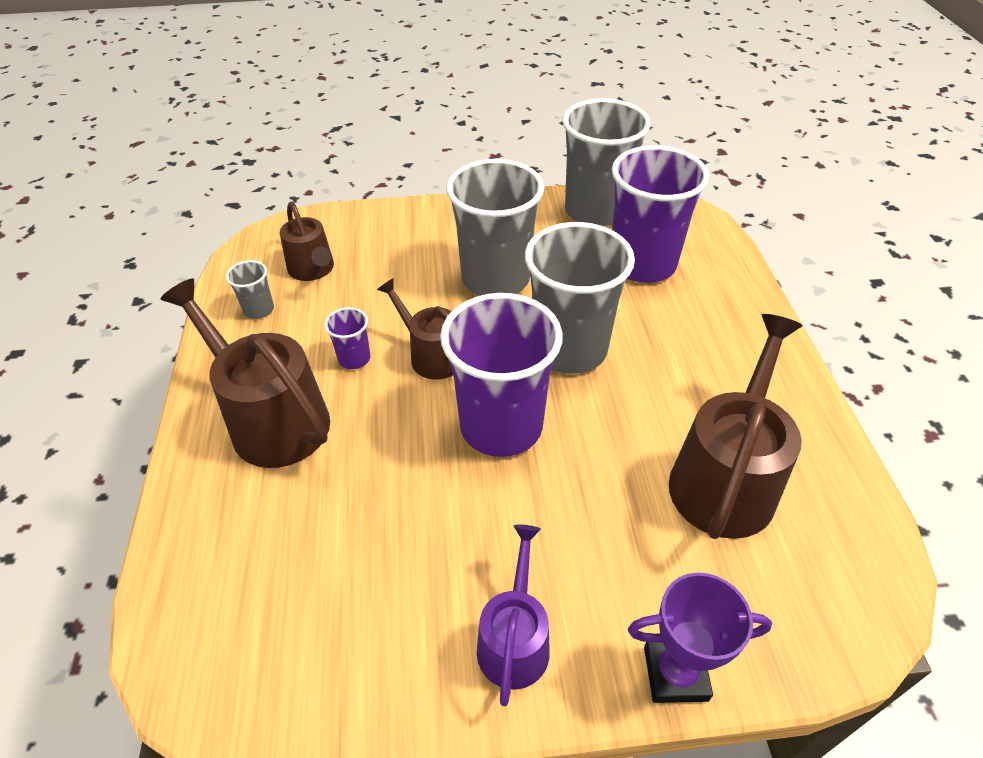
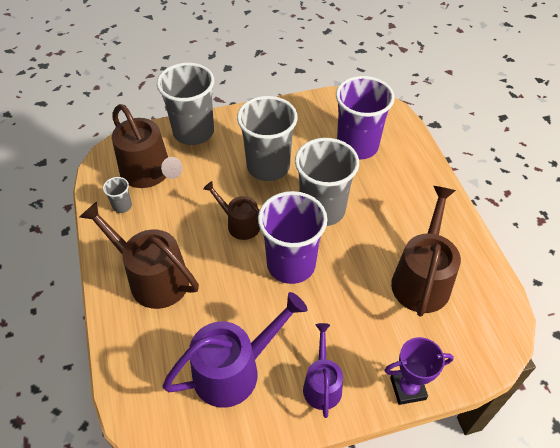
camera: 10 degrees left, 5 degrees up
(313, 269) = (149, 173): brown watering can -> brown watering can, size x1.69
(354, 358) = (192, 232): purple cup -> none
(363, 589) = (234, 370): none -> purple watering can
(595, 211) = (322, 110): grey cup -> grey cup (193, 132)

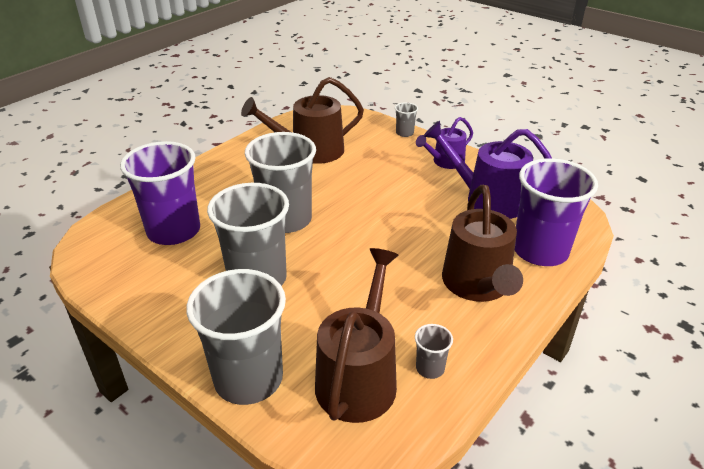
camera: 125 degrees left, 15 degrees down
(240, 224) = (355, 261): brown watering can -> none
(291, 264) = (366, 212): purple cup -> purple cup (540, 251)
(408, 388) = (404, 133): purple trophy -> grey cup

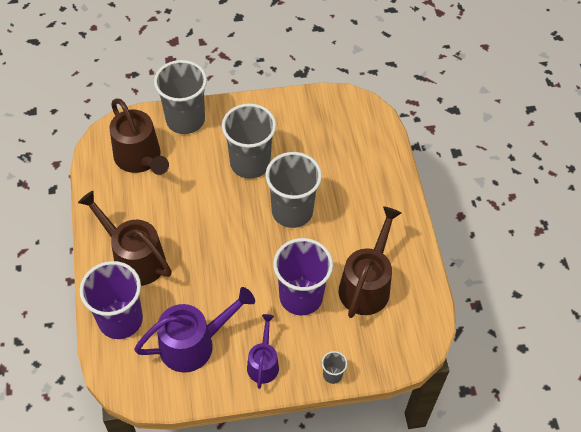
camera: 130 degrees right, 20 degrees up
(174, 231) = (337, 150): purple cup -> purple cup (301, 296)
(430, 368) = (113, 188): grey cup -> none

